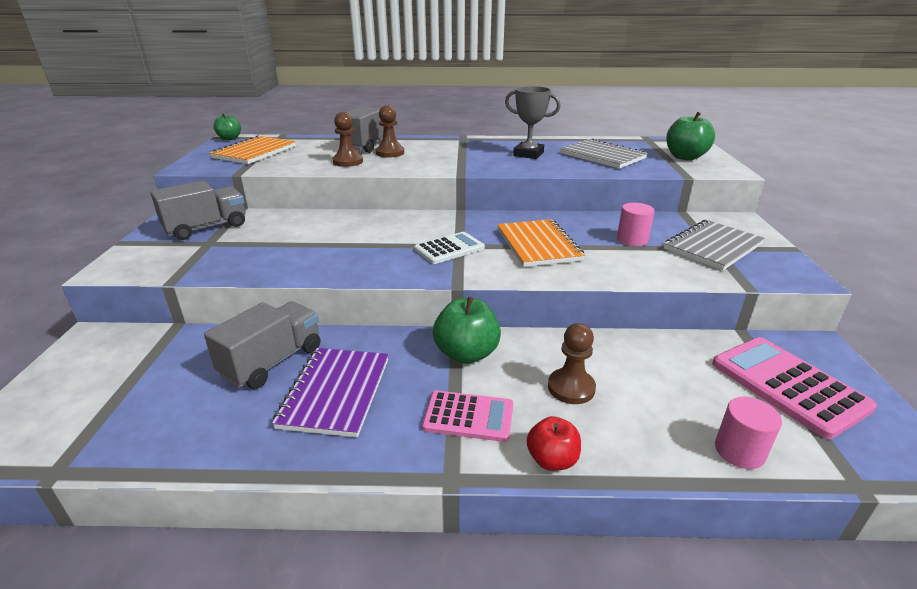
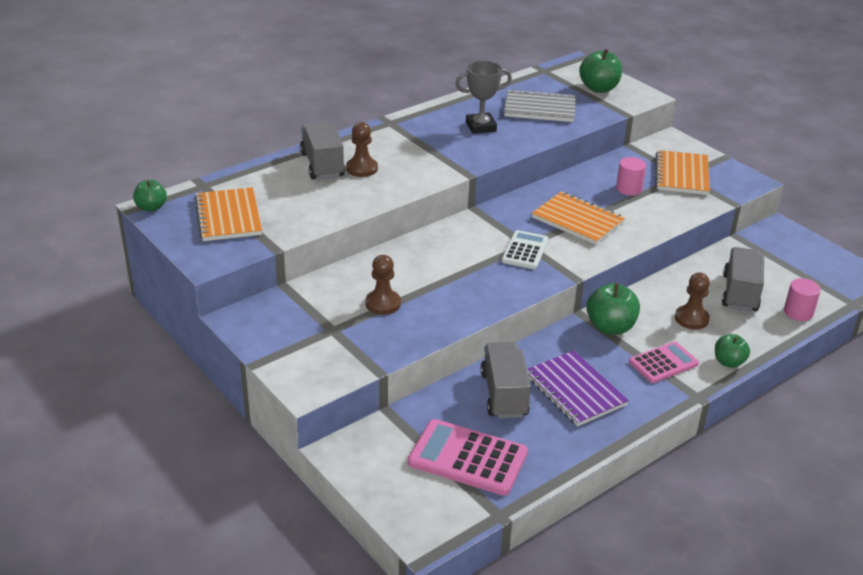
camera: 40 degrees left, 5 degrees up
(206, 228) = (297, 317): grey truck -> grey truck (740, 293)
(348, 162) = (347, 195): brown pawn -> brown pawn (383, 303)
(552, 460) = (728, 362): red apple -> green apple
(713, 247) = (682, 175): grey notebook -> orange notebook
(788, 385) = (786, 262): pink calculator -> pink calculator (467, 458)

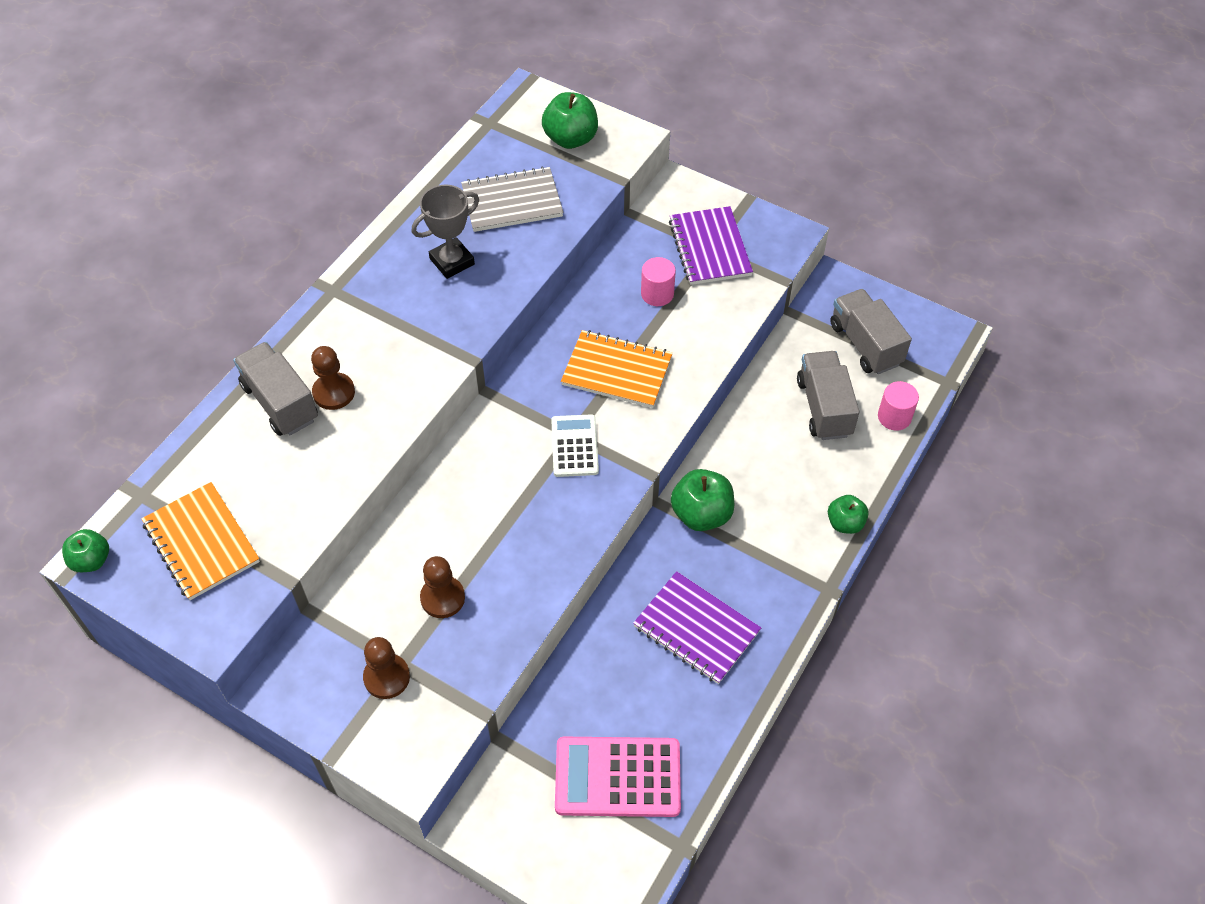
camera: 20 degrees left, 20 degrees up
(504, 394) = (621, 665): grey truck -> grey truck (865, 344)
(663, 363) = (777, 550): pink calculator -> none
(682, 175) = (710, 248): orange notebook -> purple notebook
(691, 319) = (785, 468): brown pawn -> brown pawn (386, 677)

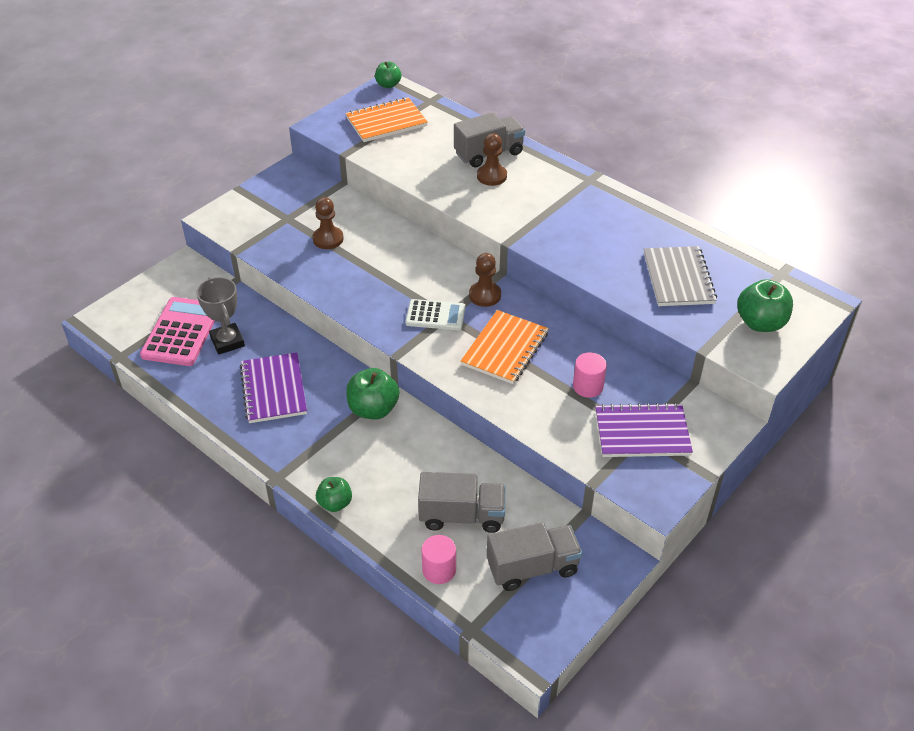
camera: 100 degrees right, 10 degrees down
(386, 677) = (280, 212): brown pawn -> brown pawn (485, 295)
(452, 261) = (611, 239): grey trophy -> grey trophy (227, 342)
(696, 629) = (274, 389): purple notebook -> purple notebook turned 60 degrees counterclockwise

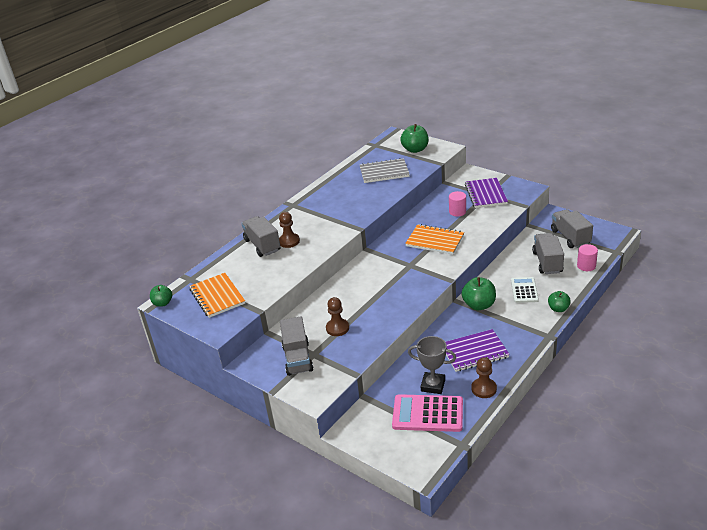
camera: 90 degrees left, 10 degrees down
(227, 342) = (433, 385): grey trophy -> grey trophy turned 45 degrees clockwise
(284, 206) = (297, 358): none -> grey truck
(435, 315) = (411, 269): white calculator -> white calculator (524, 290)
(485, 295) = (388, 252): brown pawn -> brown pawn (484, 389)

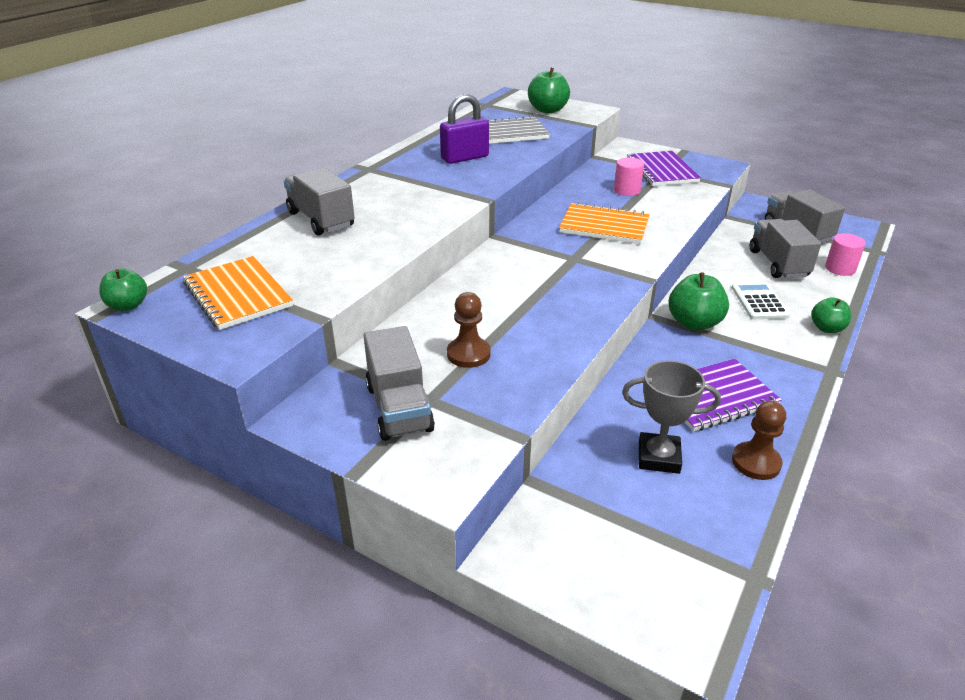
camera: 10 degrees left, 0 degrees up
(289, 241) = (368, 215): brown pawn -> none
(352, 194) = (465, 158): none -> purple padlock
(428, 414) = (666, 513): pink calculator -> none

